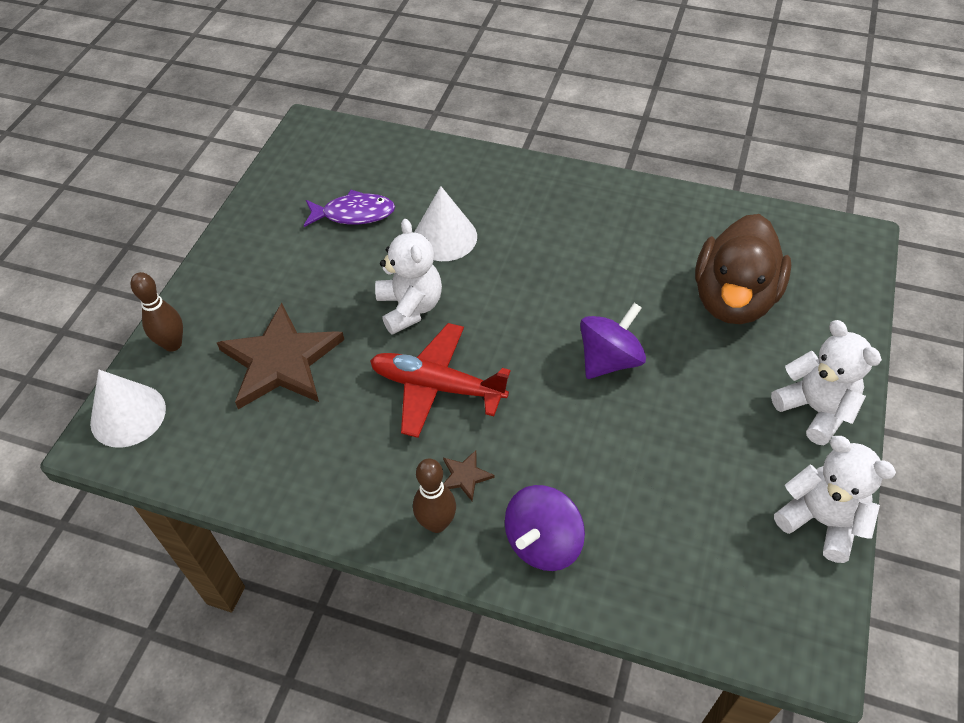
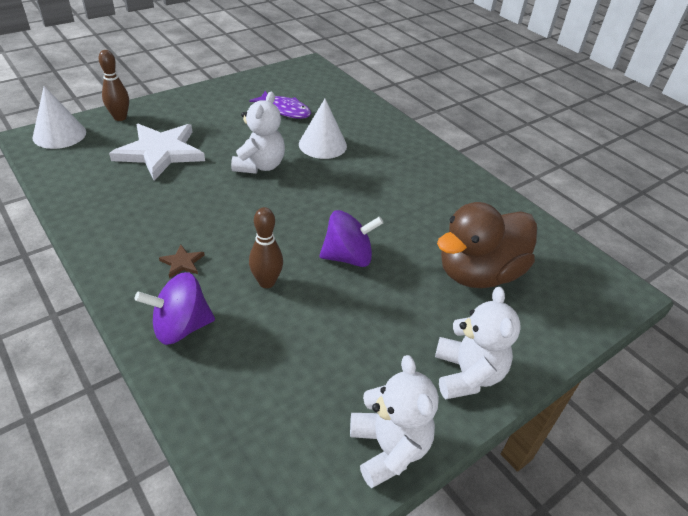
camera: 30 degrees right, 10 degrees down
(281, 361) = (160, 152): brown star -> white star
(437, 387) = (225, 210): red plane -> none
(437, 523) = (135, 276): brown bowling pin -> brown bowling pin (266, 282)

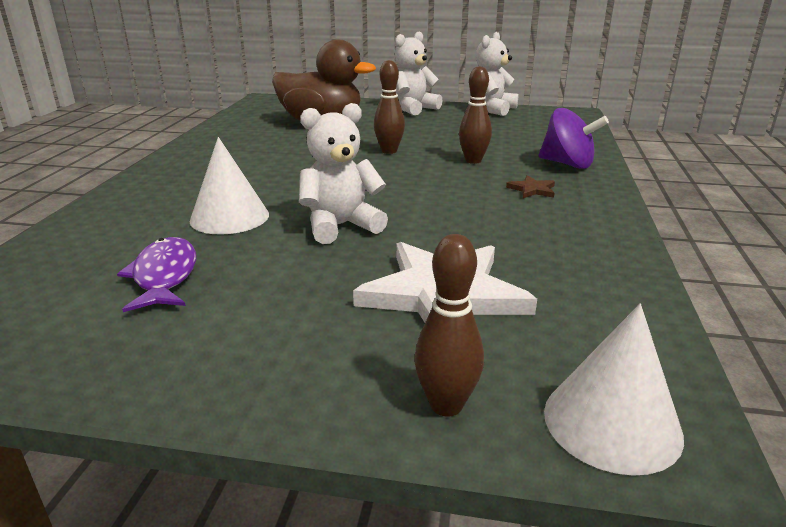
camera: 130 degrees left, 15 degrees down
(348, 257) = (389, 151): purple spinning top -> brown bowling pin

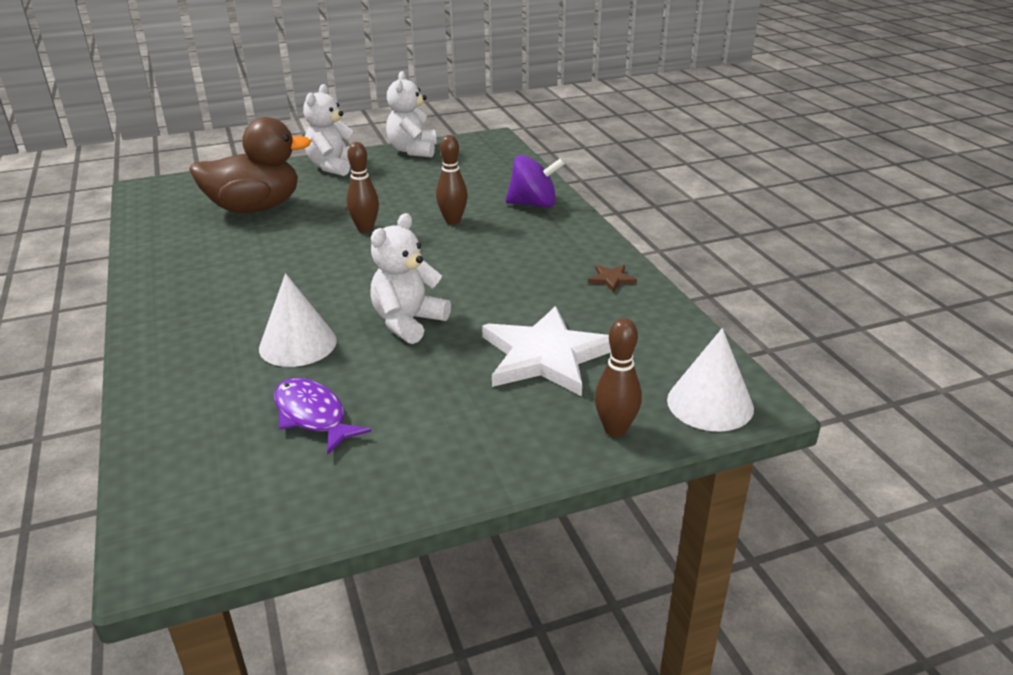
camera: 30 degrees left, 5 degrees up
(532, 189) = (528, 240): brown star -> brown star (611, 279)

